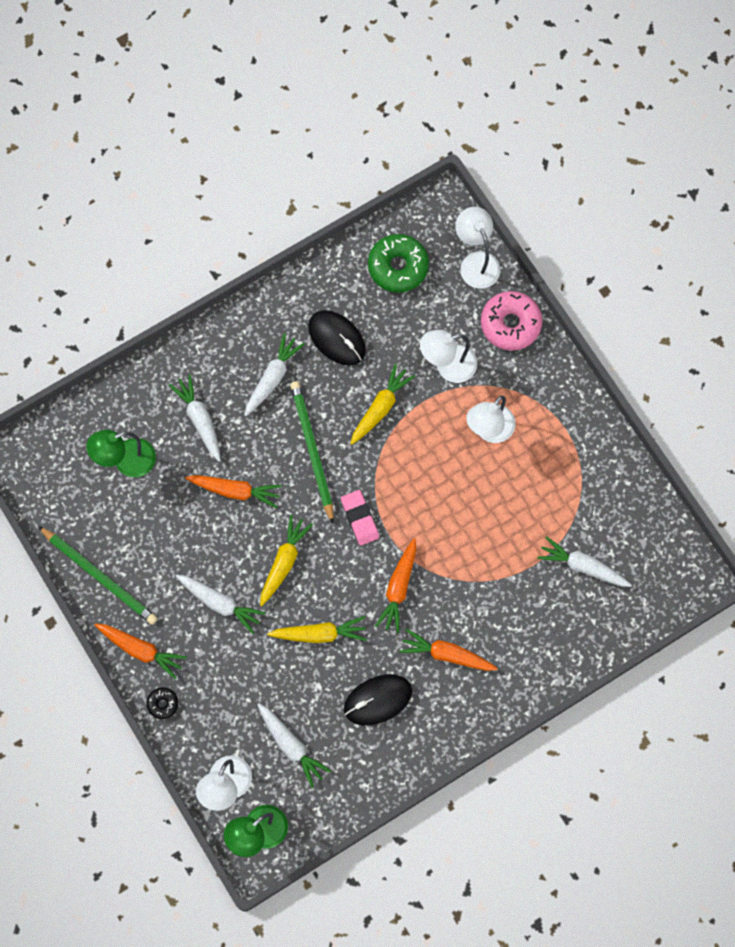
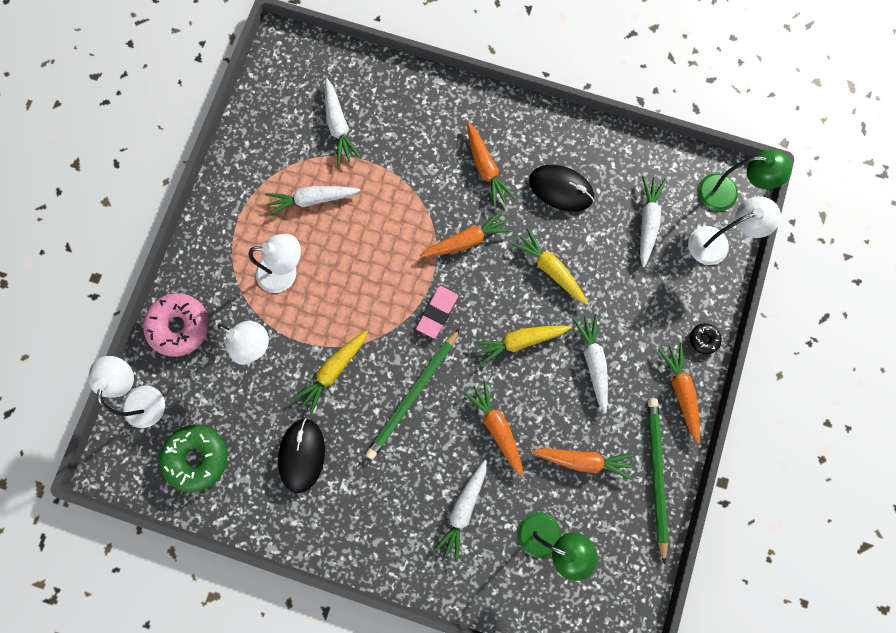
camera: 130 degrees left, 5 degrees up
(157, 533) = (583, 460): none -> orange carrot
(272, 377) = (378, 479): white carrot -> white carrot (312, 200)
(380, 407) = (333, 371): yellow carrot -> yellow carrot turned 45 degrees counterclockwise
(476, 262) = (144, 396): white lamp -> white lamp turned 150 degrees clockwise

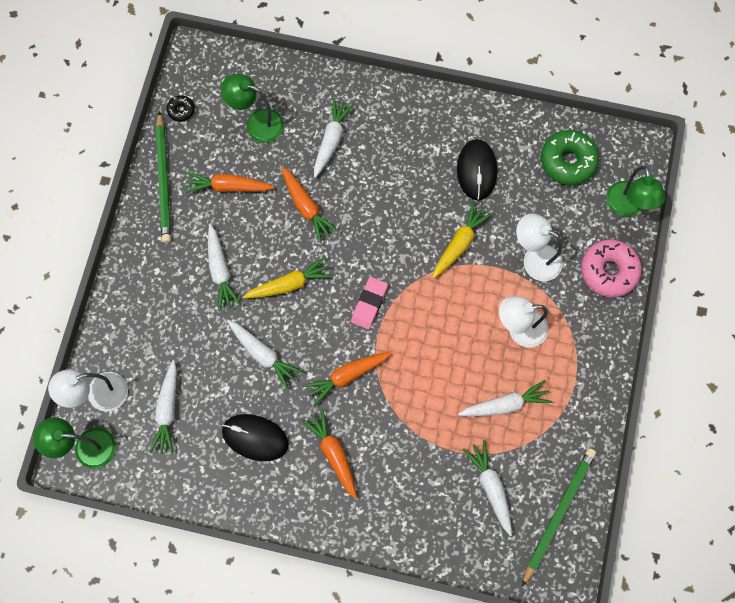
camera: 175 degrees right, 5 degrees down
(144, 396) = (626, 207): white lamp -> green lamp
(413, 395) = (384, 228): green pencil -> green pencil (558, 513)
(550, 269) = (263, 354): yellow carrot -> white carrot
(680, 391) = (140, 252): orange carrot -> none
(703, 339) = (116, 300): black donut -> black donut (181, 110)

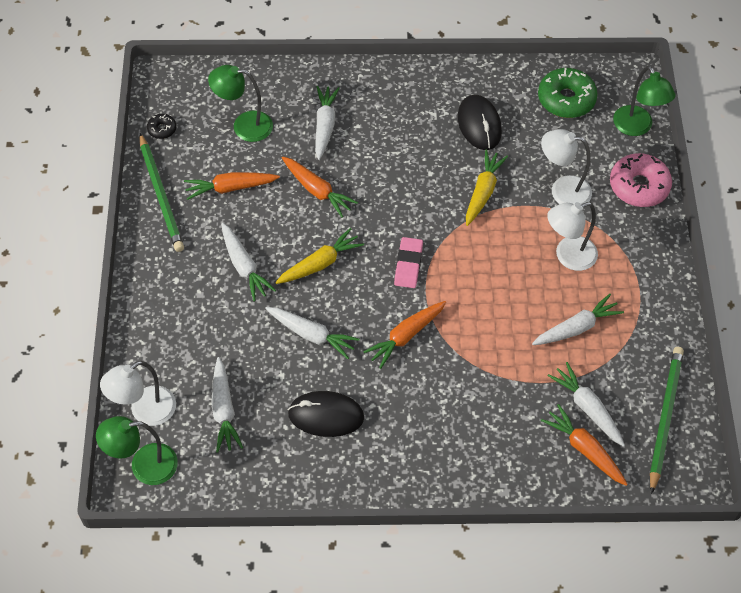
camera: 15 degrees left, 15 degrees down
(333, 453) = (413, 412): orange carrot -> orange carrot (584, 449)

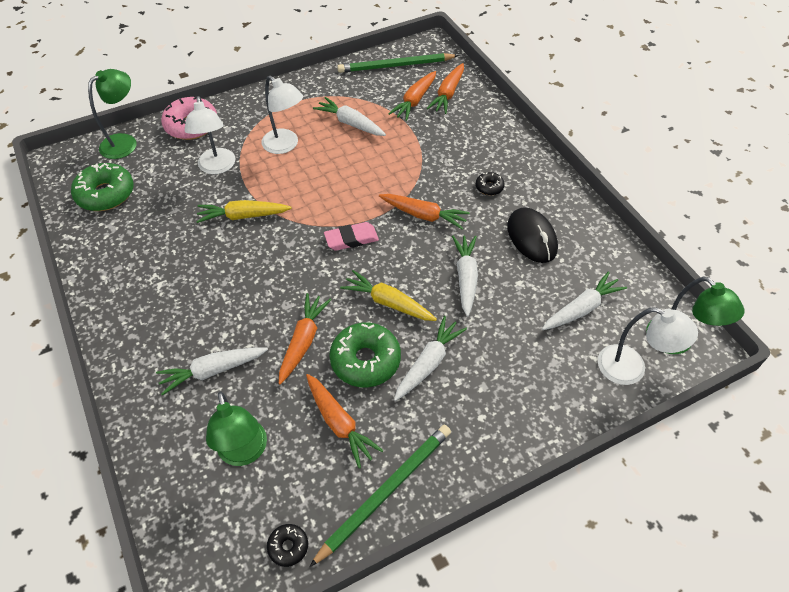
camera: 115 degrees left, 5 degrees down
(273, 225) = (365, 360): none -> green donut
(412, 414) = (489, 187): none -> black donut
(479, 125) = (161, 244): black mouse -> none
(587, 408) = (415, 101): white carrot -> orange carrot

